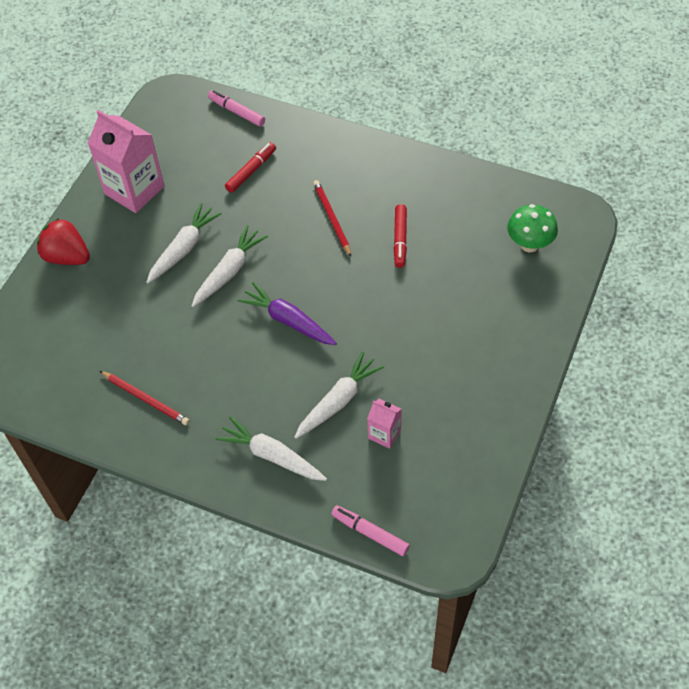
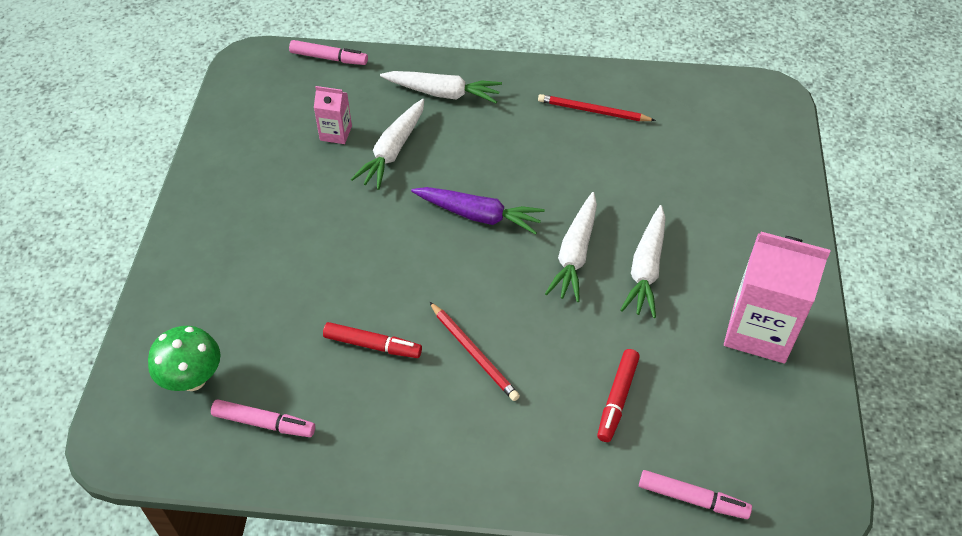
camera: 160 degrees right, 5 degrees down
(67, 257) = (779, 227): red strawberry -> none
(400, 239) = (372, 345): red marker -> red marker turned 120 degrees clockwise
(483, 206) = (264, 423): none -> pink marker

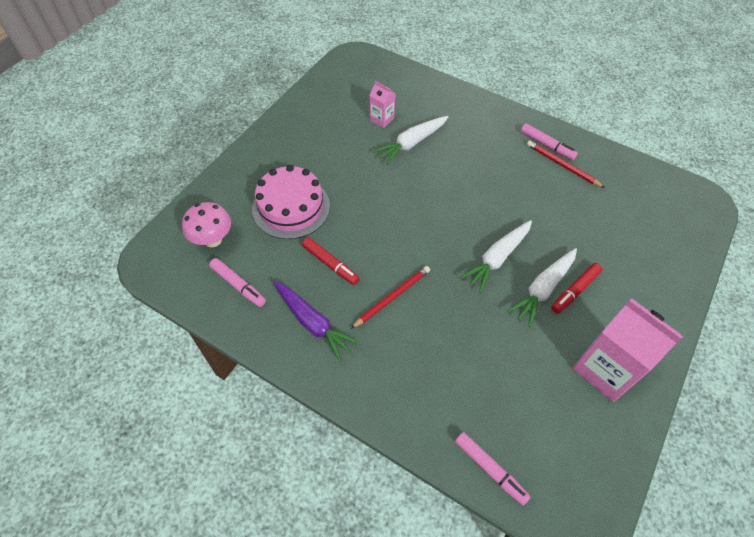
camera: 25 degrees right, 5 degrees up
(193, 379) = (213, 240): green mushroom -> pink mushroom
(278, 294) = (291, 207): none -> pink cake
(329, 58) = (403, 70): pink marker -> pink marker (547, 145)
(442, 93) = (464, 117): white carrot -> none
(474, 353) = (392, 297): red pencil -> red pencil turned 120 degrees counterclockwise
(478, 215) = (444, 206): purple carrot -> purple carrot (313, 323)
(617, 399) = (473, 372): red marker -> red marker (574, 291)

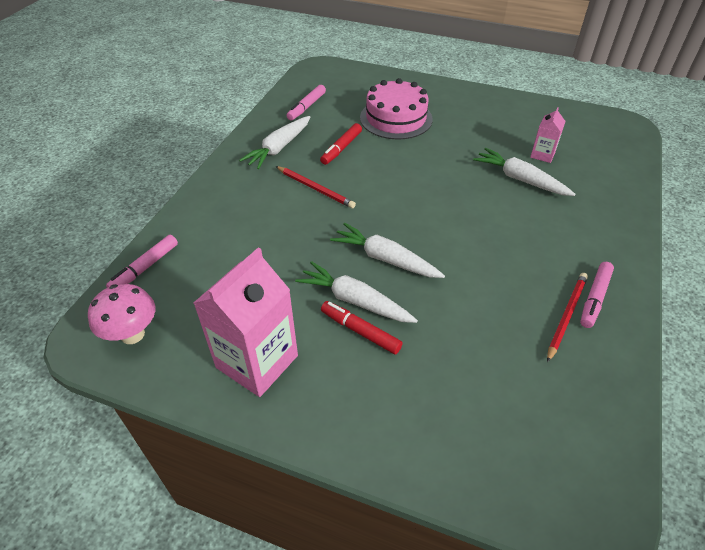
camera: 80 degrees right, 10 degrees down
(213, 240) = (346, 88): pink mushroom -> pink mushroom (132, 334)
(313, 323) = (279, 148): purple carrot -> white carrot

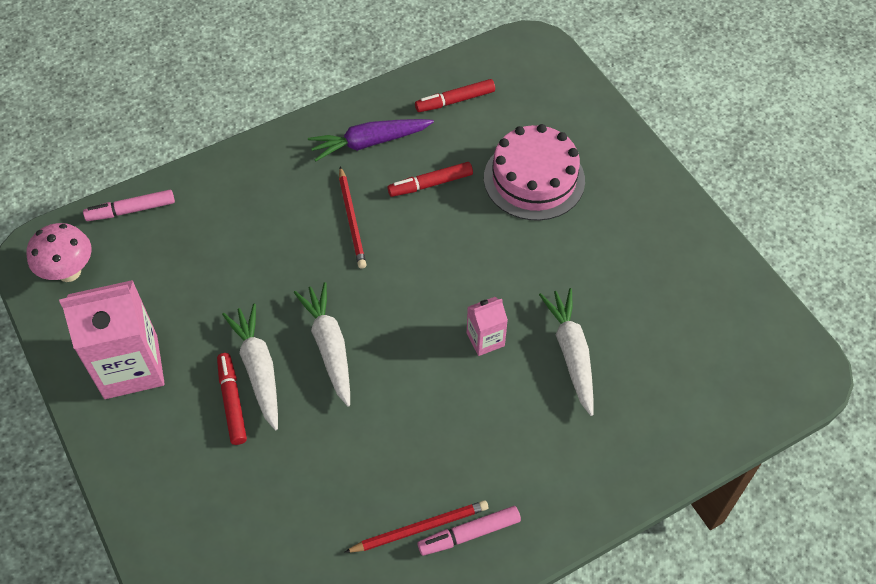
camera: 40 degrees right, 10 degrees up
(279, 148) = (370, 143): white carrot -> purple carrot
(306, 107) = (455, 101): pink marker -> red marker
(542, 155) = (639, 340): pink carton -> pink carton (485, 339)

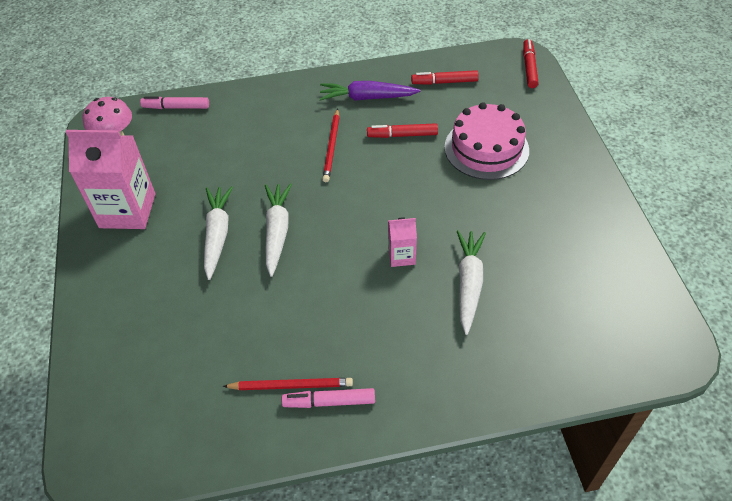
camera: 20 degrees right, 5 degrees down
(232, 402) = (188, 253): red marker -> red marker (529, 67)

